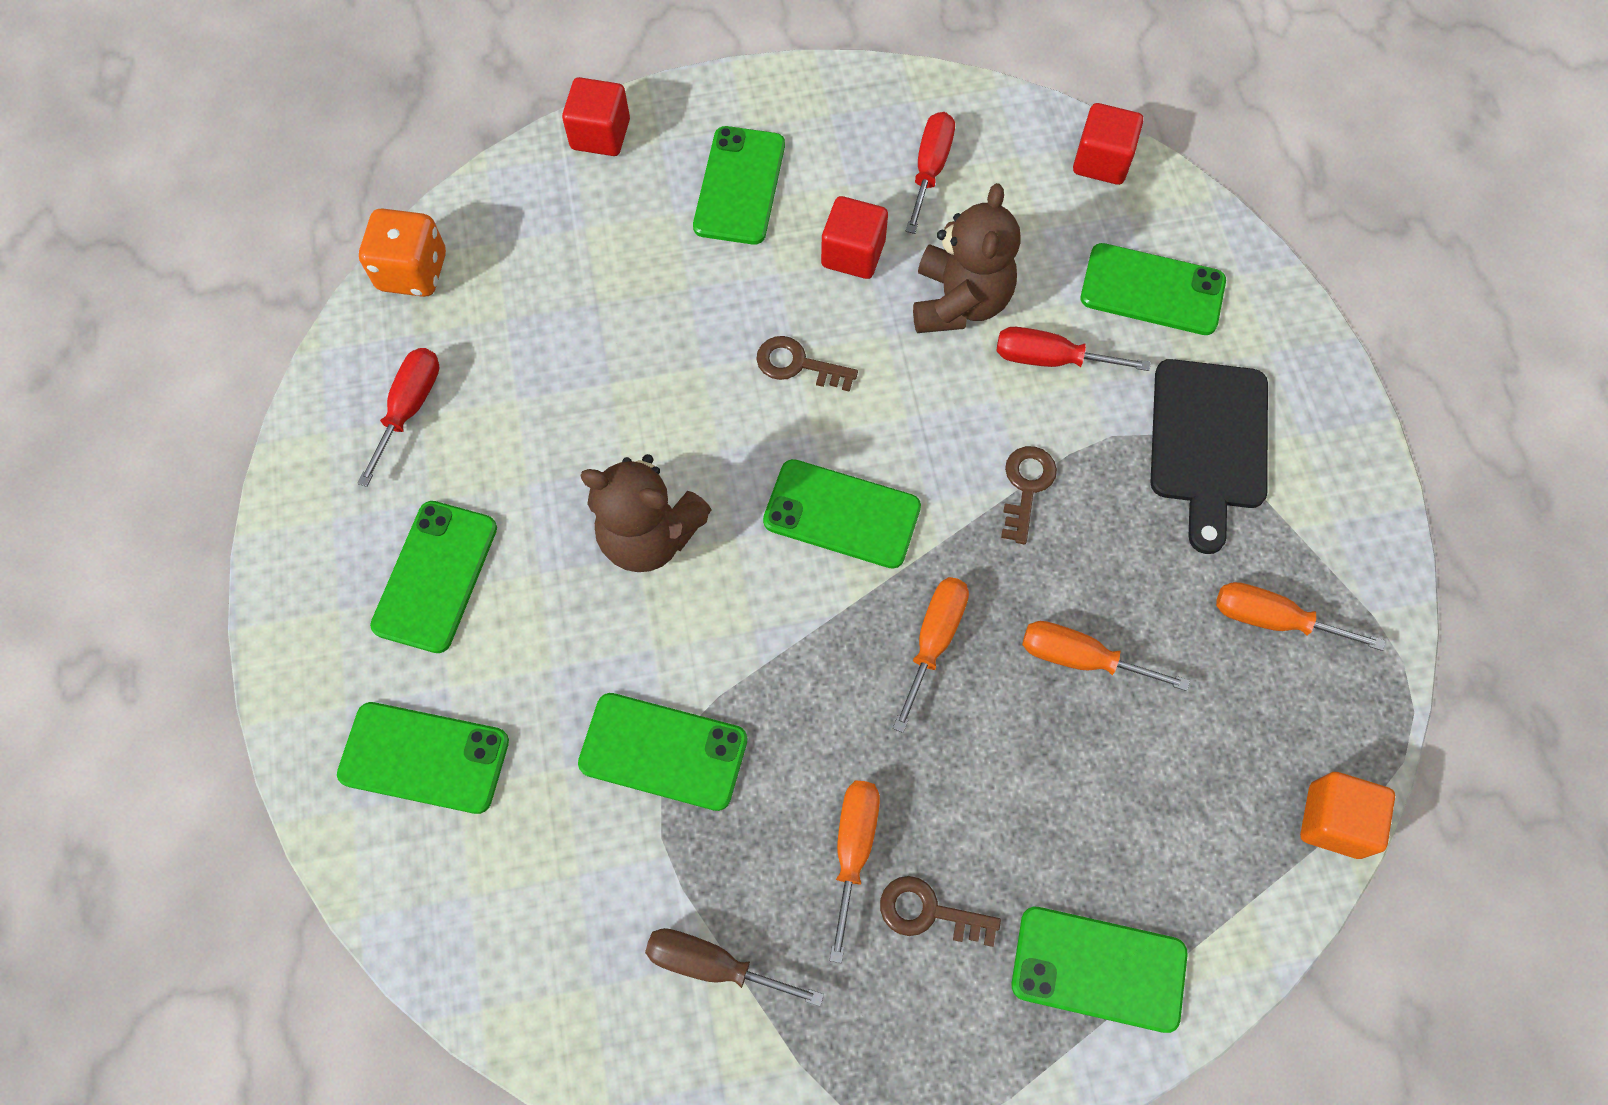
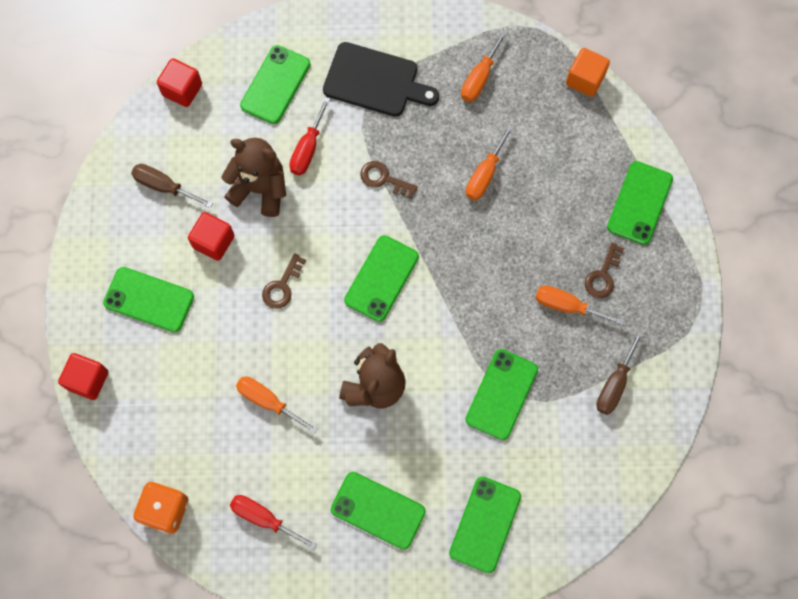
camera: 80 degrees left, 5 degrees up
(930, 169) = (164, 186): red screwdriver -> brown screwdriver
(934, 640) = (463, 244): orange screwdriver -> orange screwdriver (268, 401)

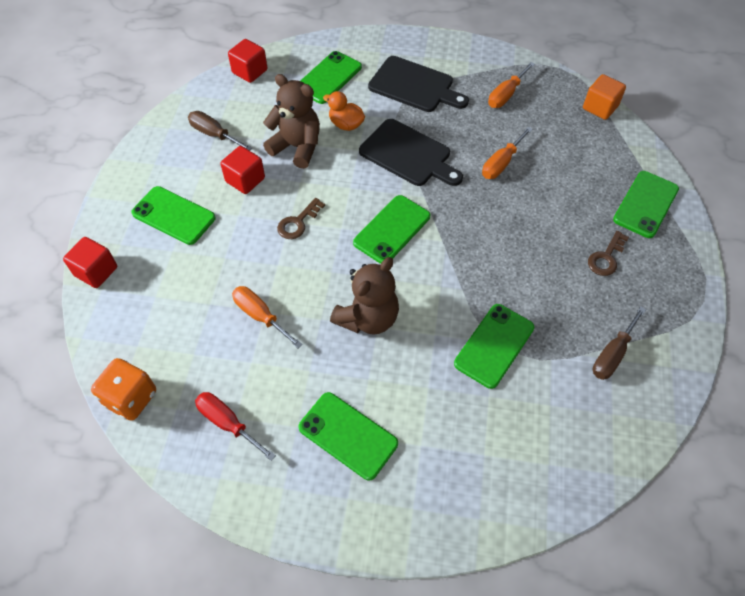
camera: 10 degrees right, 15 degrees down
(308, 149) = (346, 124): red screwdriver -> orange duck
(383, 179) = (408, 154): brown key -> black cutting board
(485, 524) = (460, 469): green phone -> none
(567, 306) = (568, 278): orange screwdriver -> none

